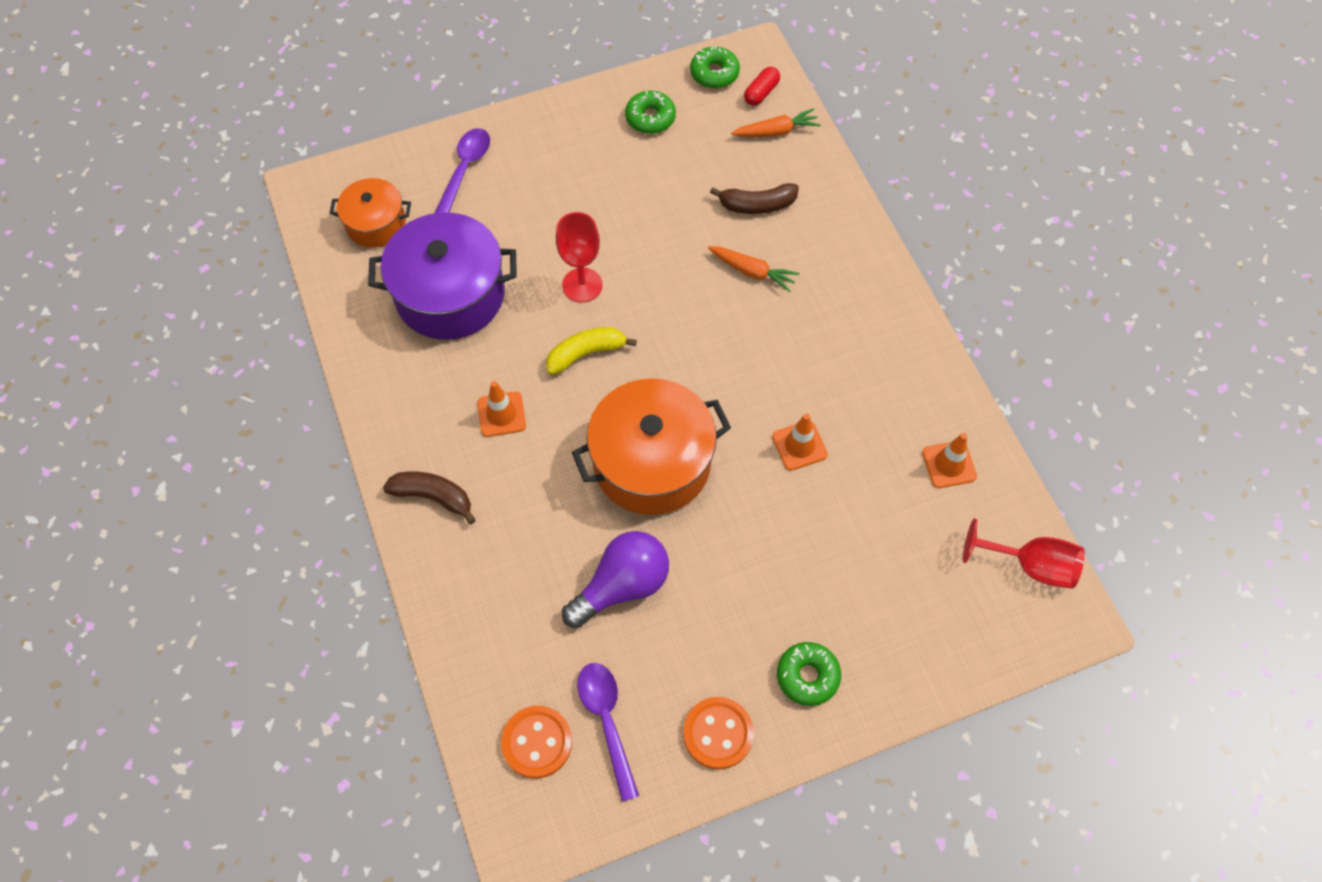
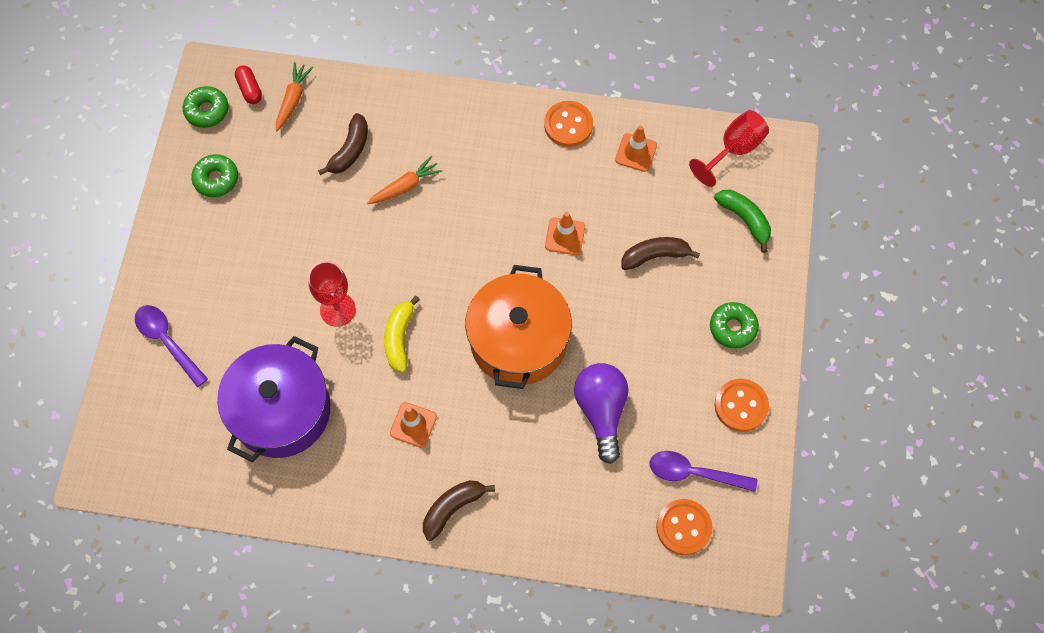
camera: 60 degrees left, 5 degrees up
(376, 224) = (173, 436): orange pot -> none
(839, 548) = (655, 256): none -> brown banana
(931, 381) = (568, 125): none -> orange button
(951, 622) = (745, 220): none -> green banana

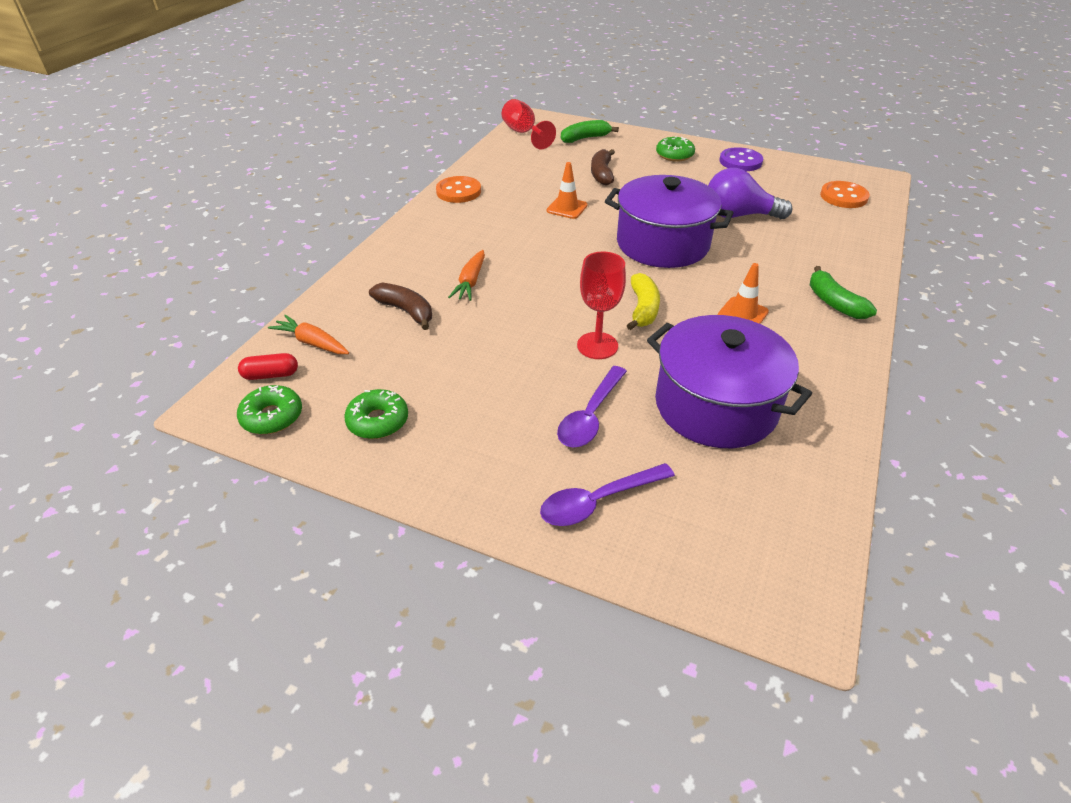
camera: 75 degrees left, 25 degrees down
(399, 338) = (643, 309): yellow banana -> yellow banana turned 105 degrees counterclockwise
(405, 186) = (470, 282): orange carrot -> orange carrot turned 150 degrees counterclockwise
(453, 508) = (834, 303): brown banana -> green banana
(518, 340) = (662, 244): orange pot -> purple pot
(636, 152) = (503, 168): orange traffic cone -> none
(694, 473) = (796, 186): purple spoon -> purple spoon (590, 416)
(741, 406) = (740, 161): orange button -> purple button

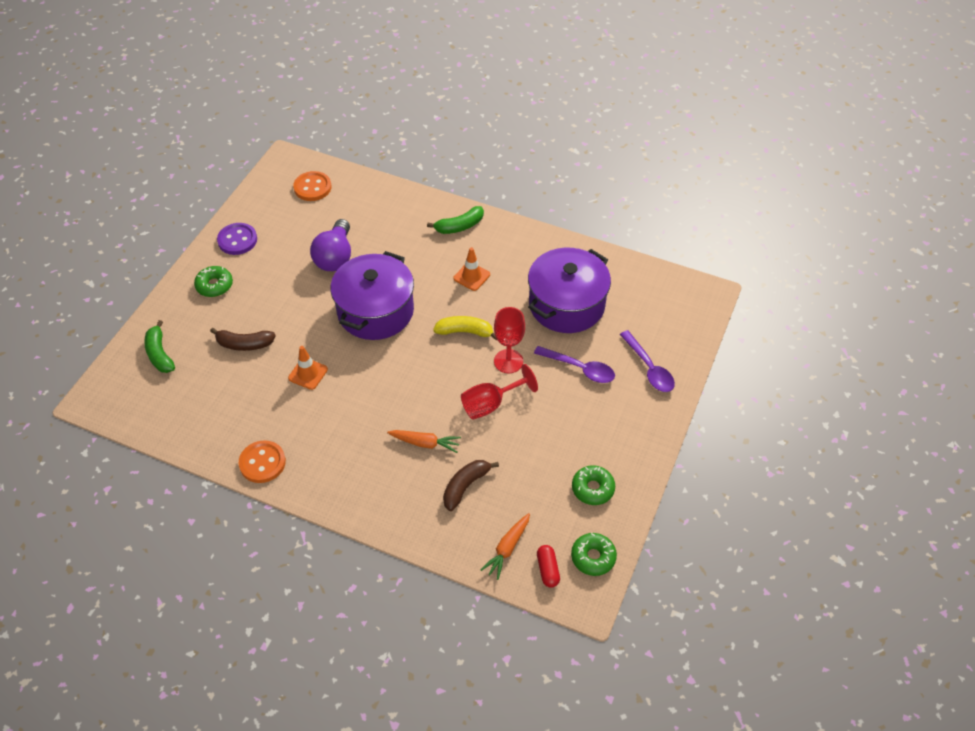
camera: 90 degrees left, 10 degrees up
(523, 133) = (134, 409): red goblet -> red goblet (490, 404)

